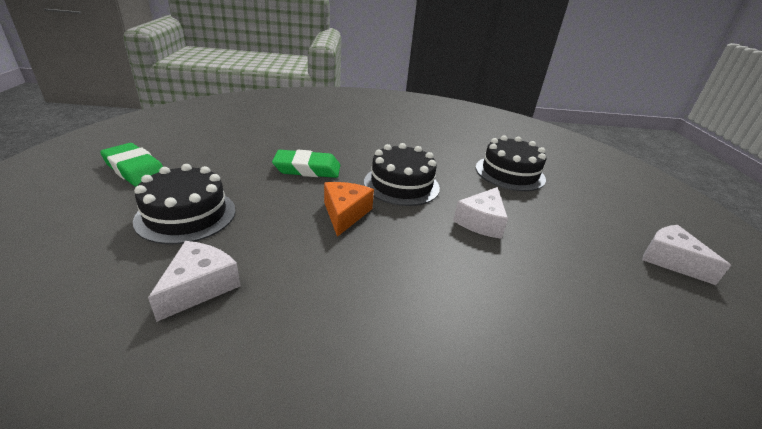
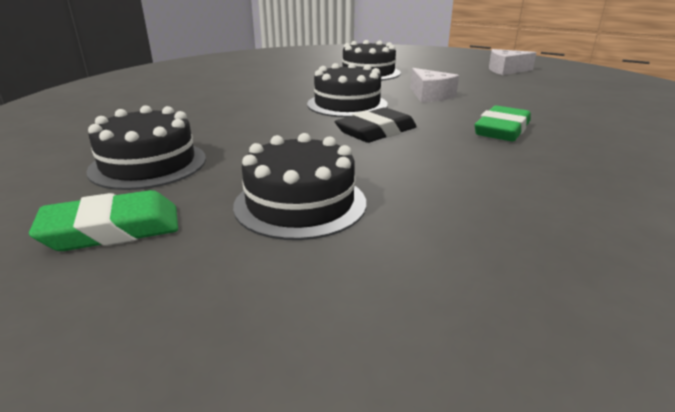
camera: 55 degrees left, 5 degrees down
(199, 287) = (455, 210): white cheese -> none
(223, 150) = (148, 164): none -> black cake
(307, 169) = (267, 131): green eraser -> green eraser (502, 130)
(345, 214) = (376, 132): orange cheese -> black eraser

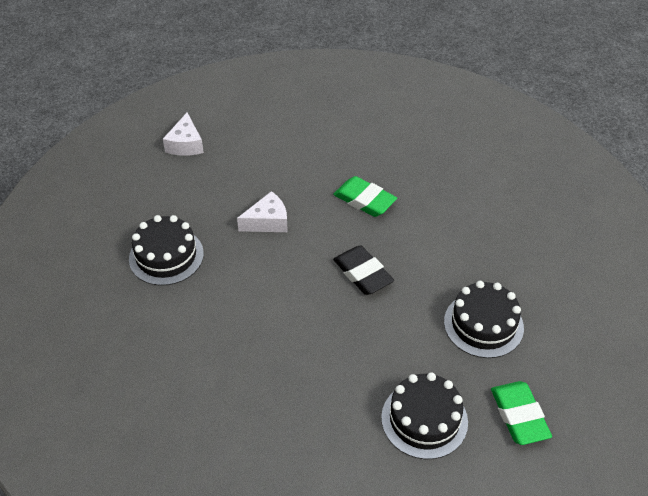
camera: 85 degrees left, 20 degrees up
(347, 104) = (286, 285): black cake -> none

